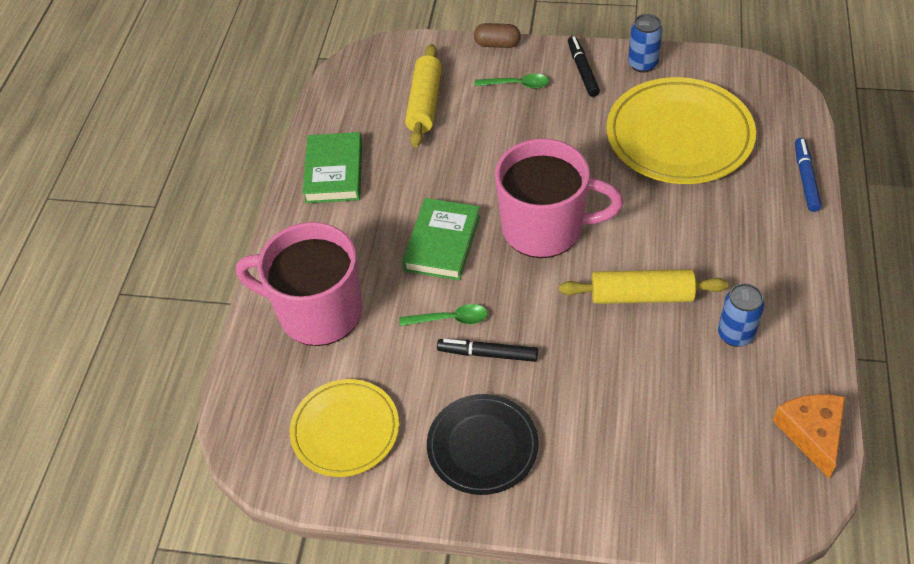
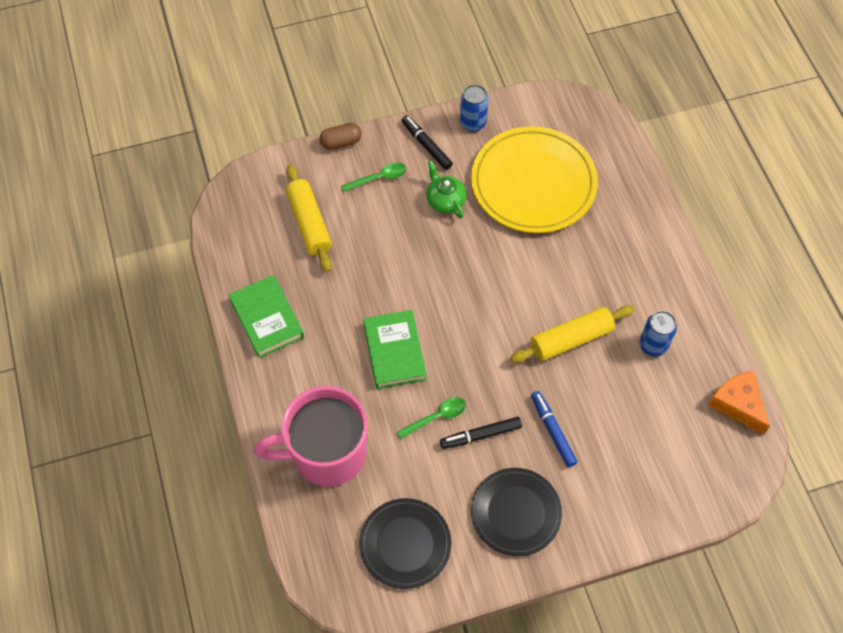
camera: 30 degrees left, 10 degrees up
(345, 430) = (405, 544): yellow plate -> black plate
(545, 228) = (470, 307): pink mug -> none
(574, 123) = (445, 200): none -> green teapot
(805, 179) = (645, 190): blue marker -> blue marker (553, 431)

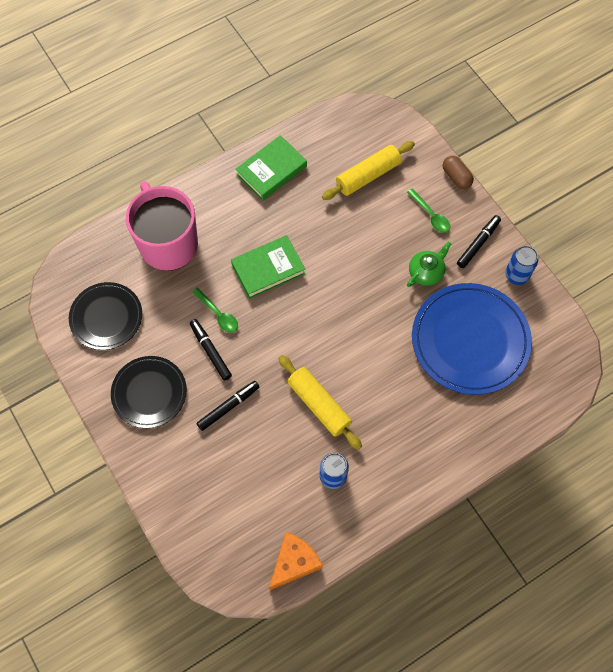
camera: 75 degrees right, 5 degrees up
(533, 183) = (470, 340): yellow plate -> blue plate
(553, 431) = (228, 407): blue marker -> black marker

